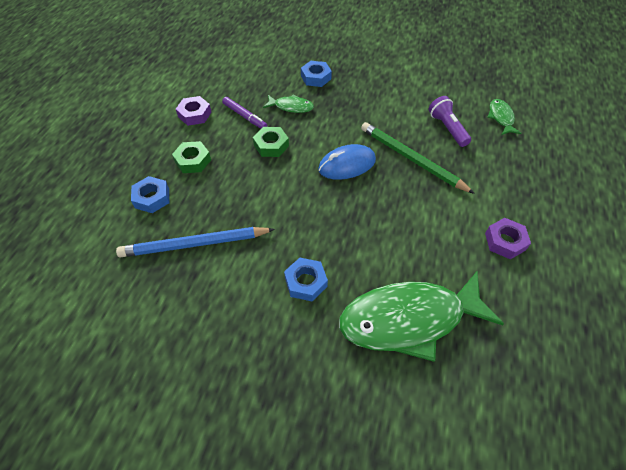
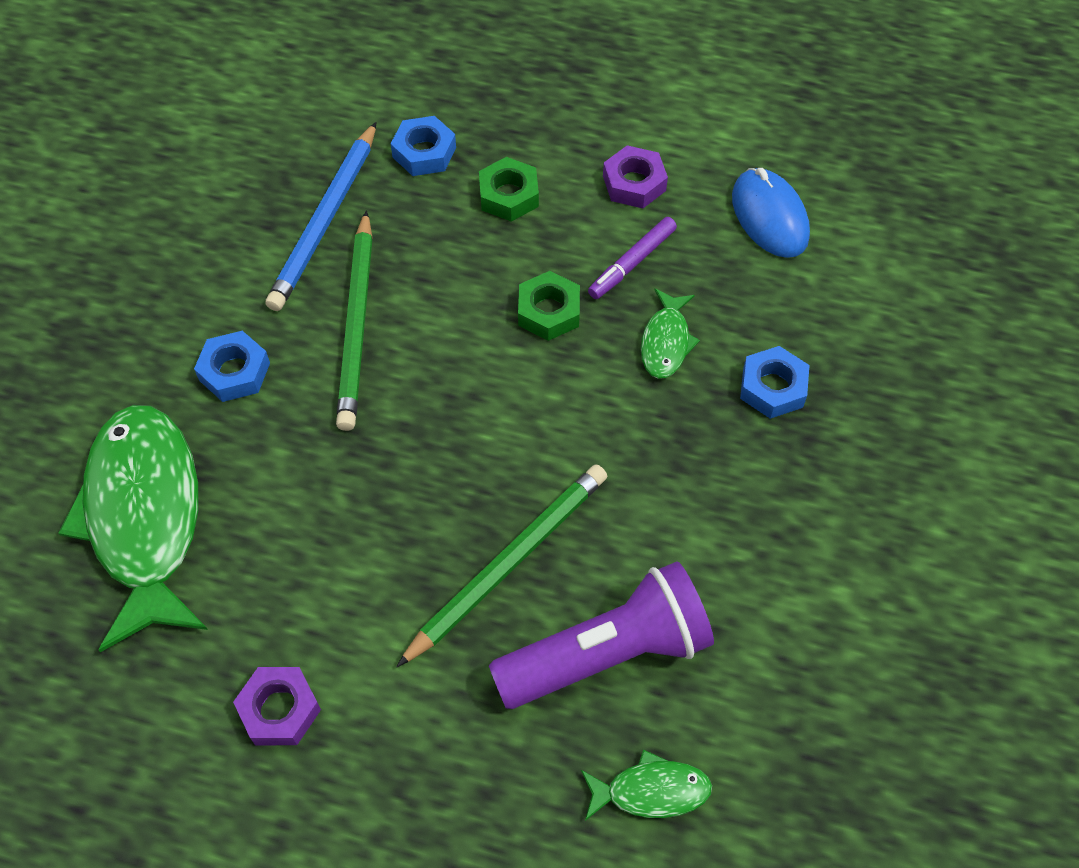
camera: 90 degrees right, 5 degrees up
(195, 244) = (325, 220): blue pencil -> blue pencil turned 150 degrees counterclockwise
(274, 223) = (357, 324): none -> green pencil
(347, 165) = (494, 440): blue mouse -> blue mouse (769, 217)
(447, 128) = (607, 653): purple flashlight -> purple flashlight, size x1.67

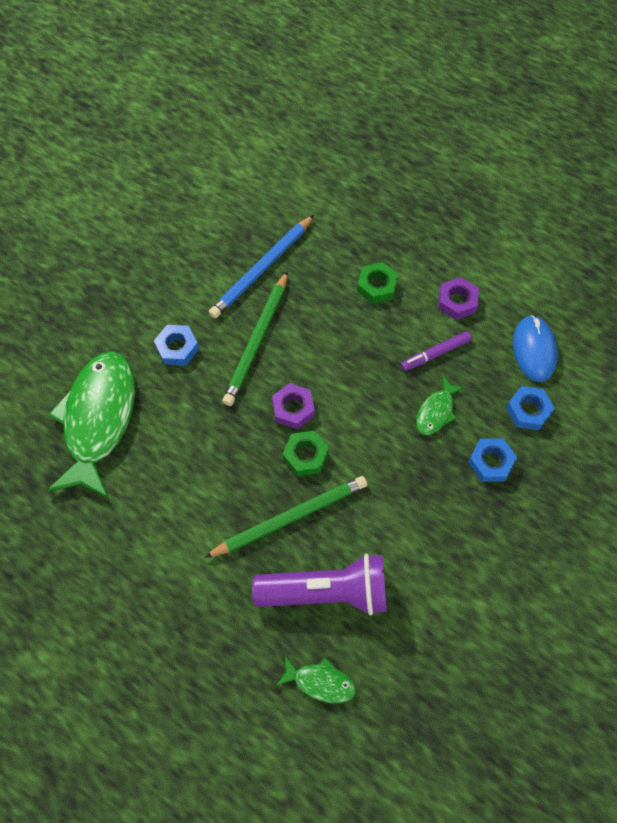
camera: 20 degrees right, 5 degrees up
(279, 709) = (132, 558): purple nut -> purple nut (293, 409)
(424, 152) = (336, 242): blue nut -> blue nut (528, 411)
(548, 311) = (373, 369): green nut -> green nut (305, 455)

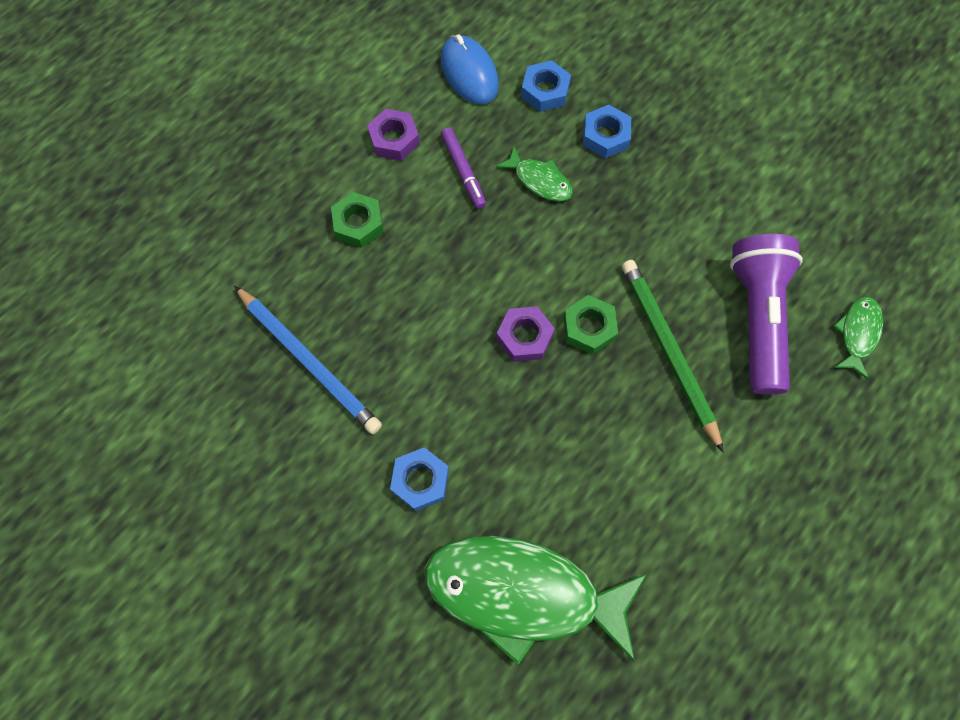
camera: 85 degrees left, 5 degrees up
(257, 340) = (421, 375): green pencil -> none
(534, 350) = (469, 73): blue mouse -> blue mouse turned 60 degrees clockwise

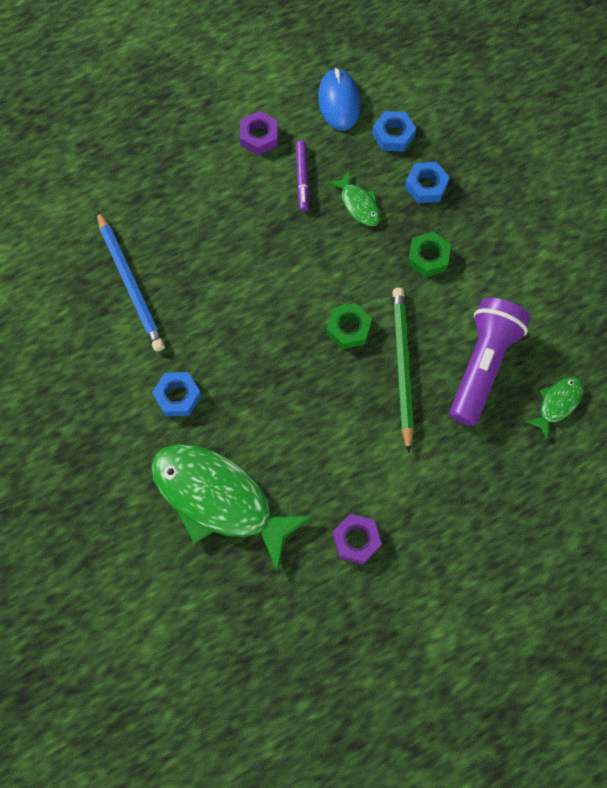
camera: 20 degrees right, 0 degrees up
(358, 224) = (206, 193): green nut -> green nut (428, 257)
(524, 337) = (297, 319): purple nut -> purple nut (356, 540)

